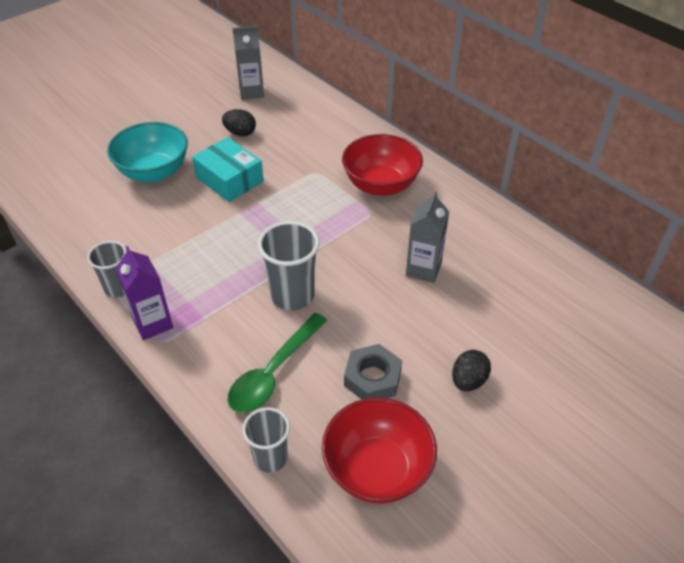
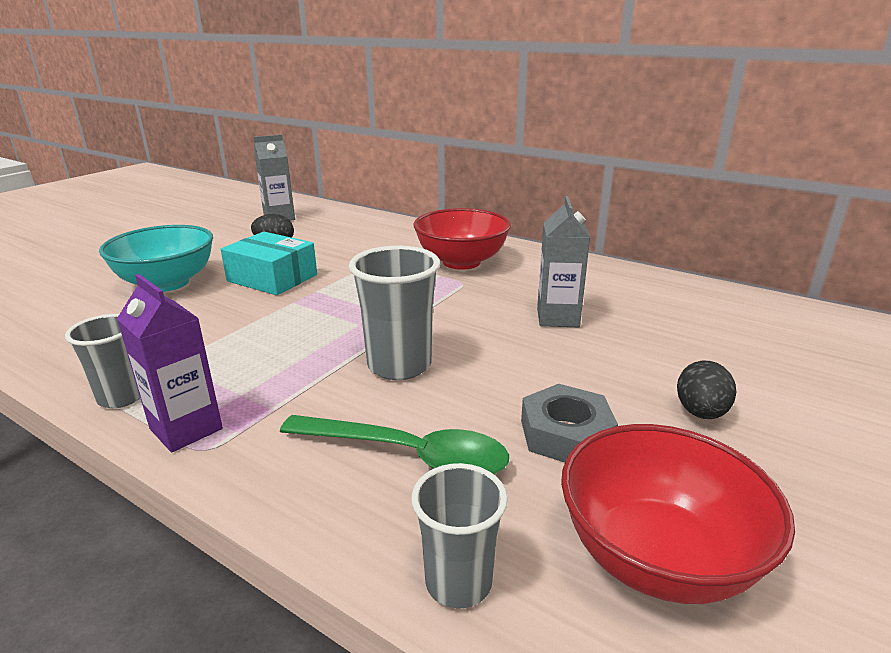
camera: 15 degrees left, 20 degrees down
(273, 372) = (408, 455): green spoon -> green spoon turned 90 degrees counterclockwise

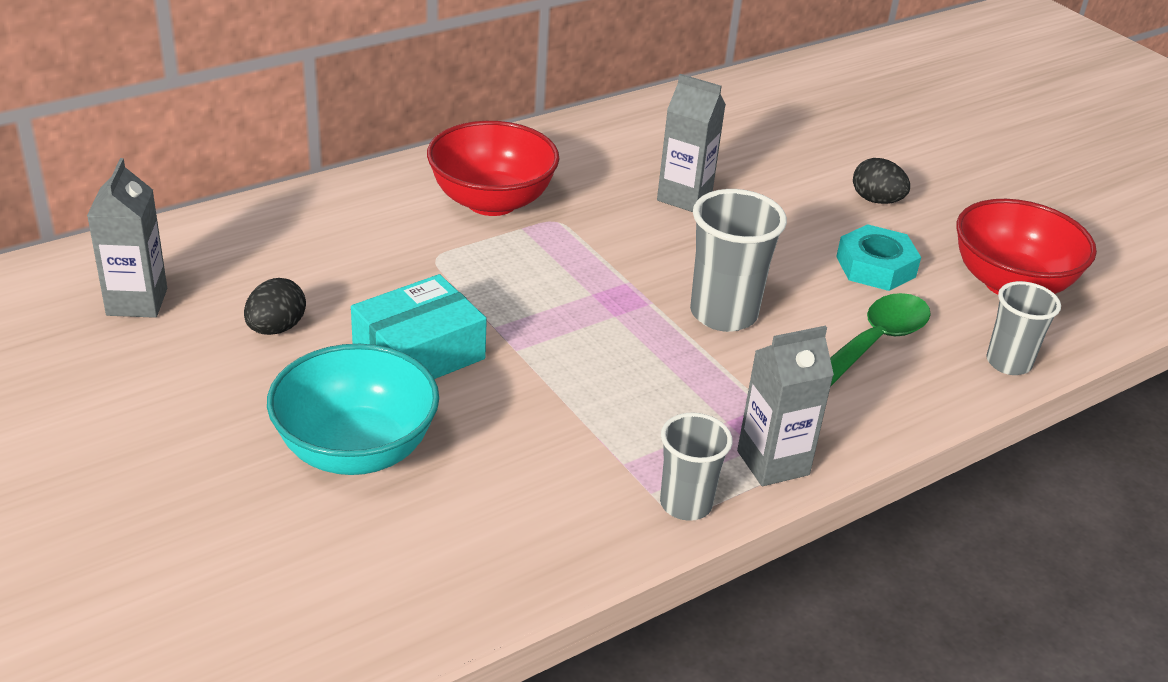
camera: 70 degrees left, 10 degrees up
(186, 429) = (773, 463): purple carton -> grey carton
(566, 434) = (875, 267): grey nut -> turquoise nut

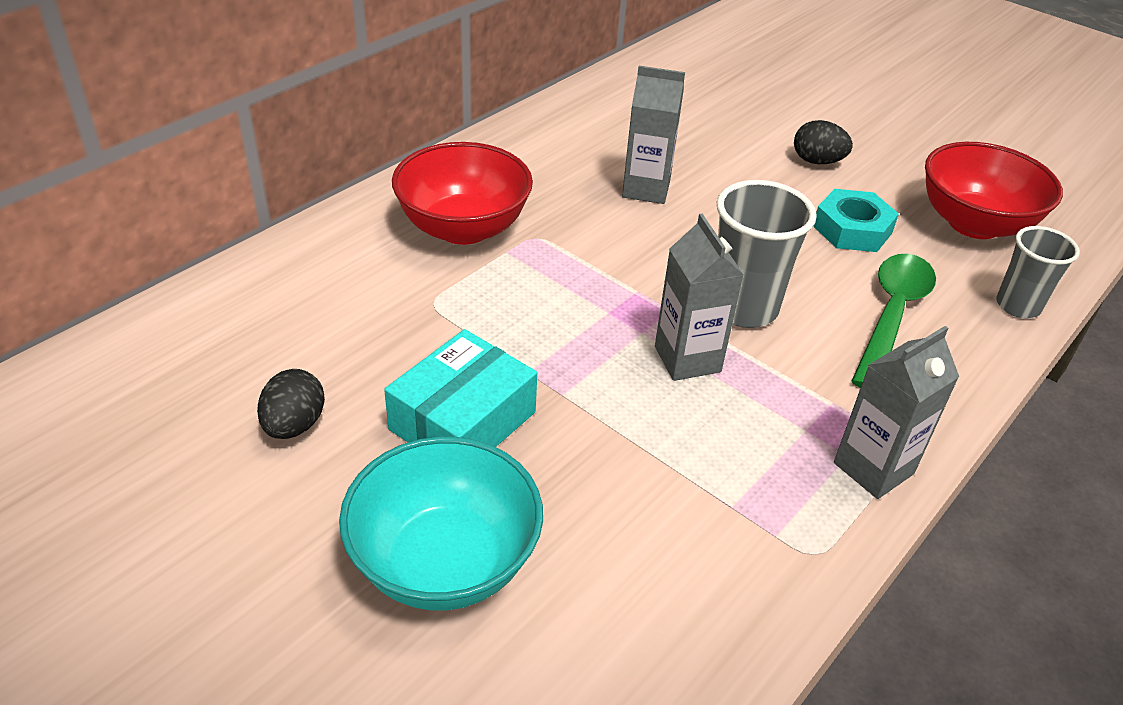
camera: 15 degrees left, 5 degrees up
(137, 302) = (119, 426): grey carton -> grey carton (687, 359)
(686, 504) = (816, 540): grey cup -> none

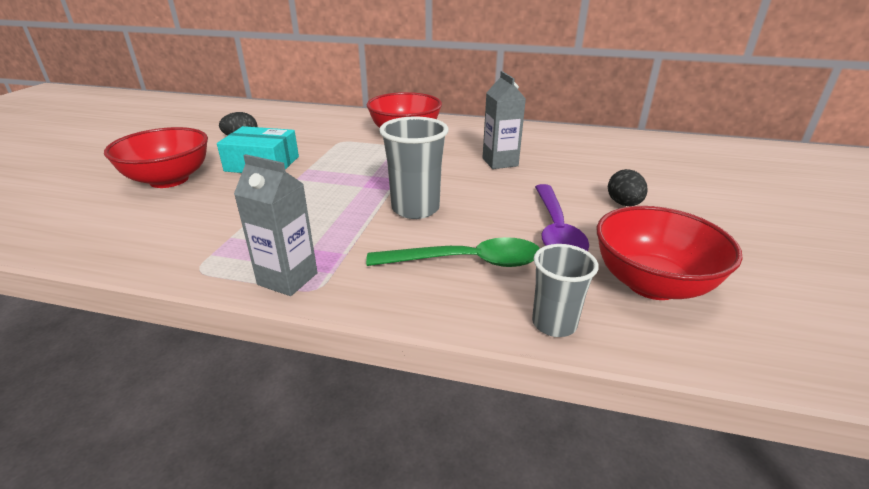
camera: 65 degrees right, 10 degrees down
(444, 562) = (169, 180): turquoise bowl -> red bowl
(687, 359) = (350, 202): grey carton -> none
(852, 229) = (556, 230): turquoise nut -> purple spoon

